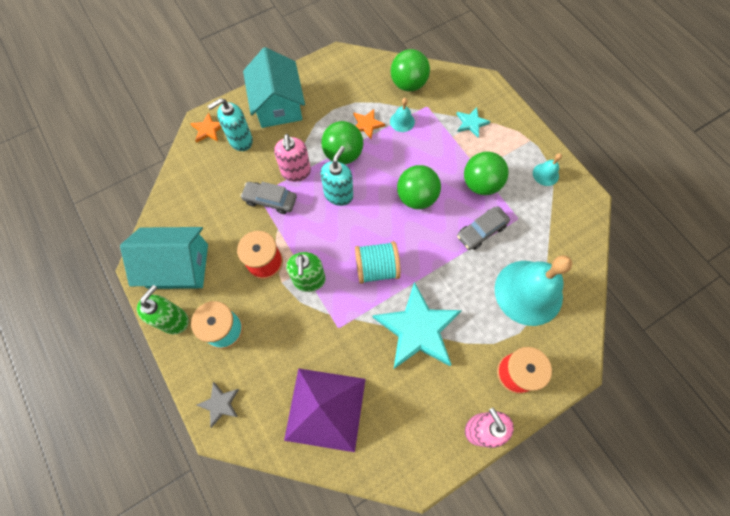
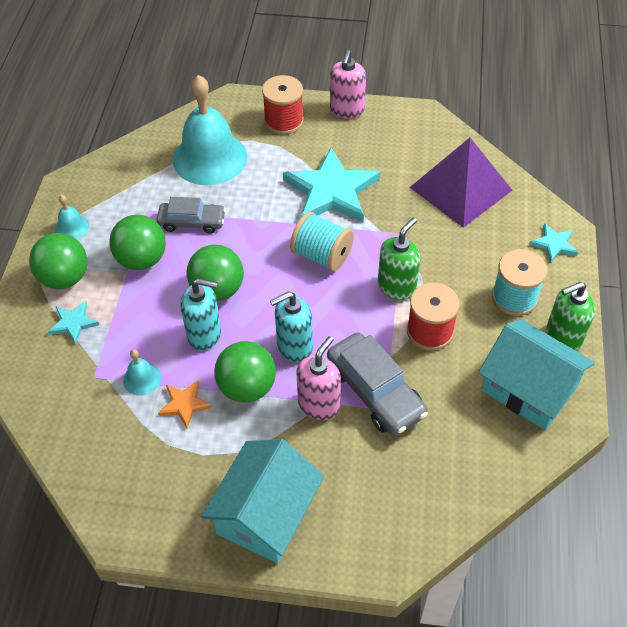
camera: 140 degrees left, 15 degrees down
(208, 129) = (386, 544): orange star -> none
(220, 404) = (554, 244): grey star -> turquoise star
(240, 140) = (354, 495): turquoise soap dispenser -> turquoise soap dispenser (205, 334)
(270, 200) = (375, 392): grey car -> grey car, size x1.52
(408, 84) = (81, 421): green ball -> green ball (65, 278)

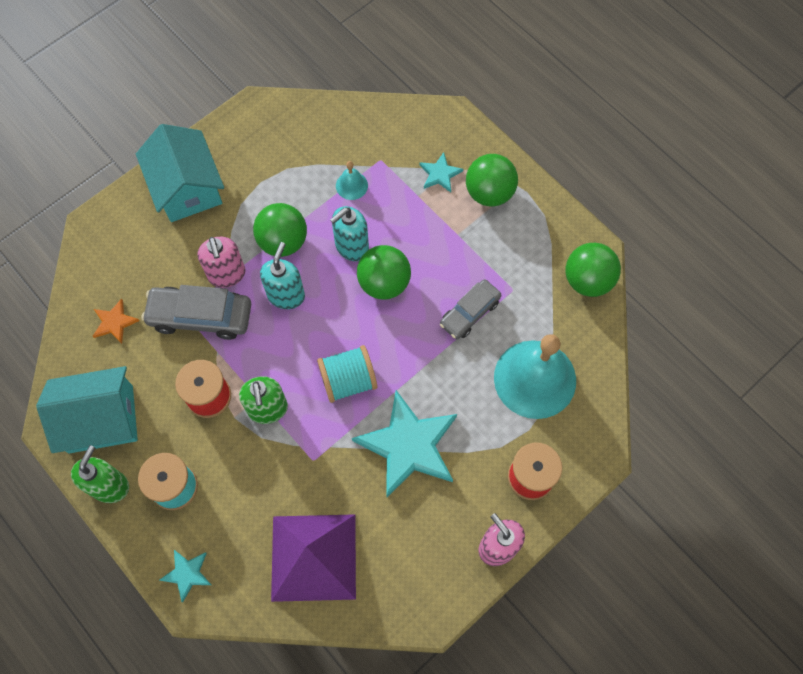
camera: 130 degrees right, 15 degrees up
(72, 227) = (540, 227): turquoise bell -> none
(142, 259) = (461, 253): green ball -> green ball (587, 280)
(184, 404) = (307, 197): orange star -> orange star (114, 322)

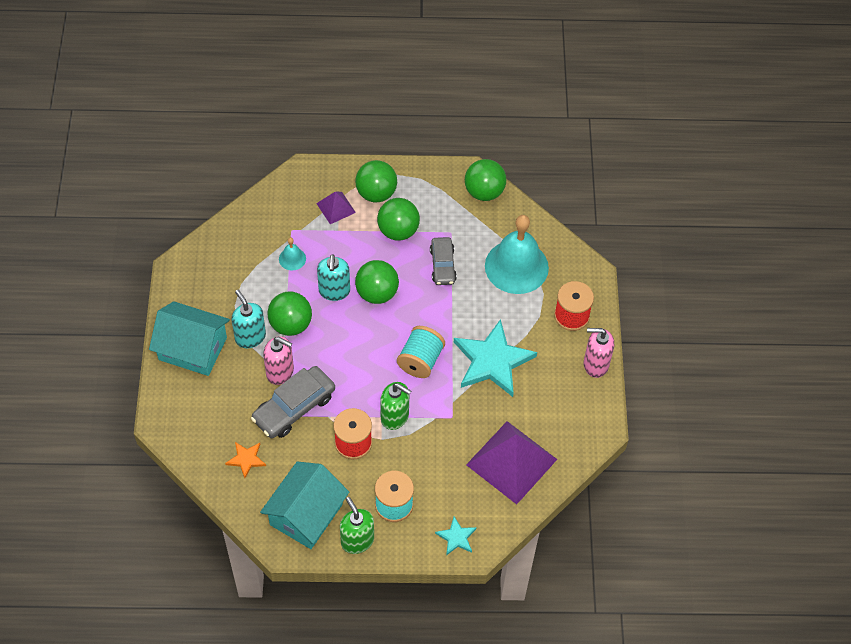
camera: 50 degrees left, 10 degrees down
(286, 295) = (329, 350): turquoise soap dispenser -> turquoise soap dispenser (250, 337)
(440, 174) = (336, 208): turquoise star -> purple pyramid
(468, 244) = (398, 231): none -> green ball

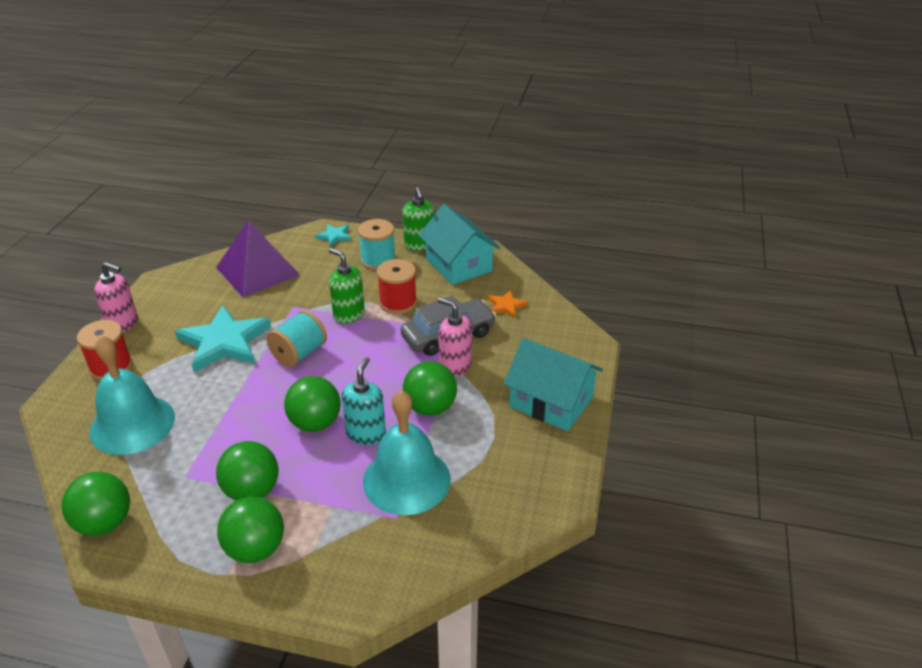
camera: 165 degrees left, 20 degrees down
(250, 337) = (481, 403): turquoise soap dispenser -> none
(292, 259) = (406, 480): turquoise bell -> turquoise bell, size x2.35
(306, 514) = (459, 265): turquoise house -> turquoise house turned 75 degrees counterclockwise
(336, 208) = (322, 538): purple pyramid -> none
(442, 265) = (219, 440): grey car -> none

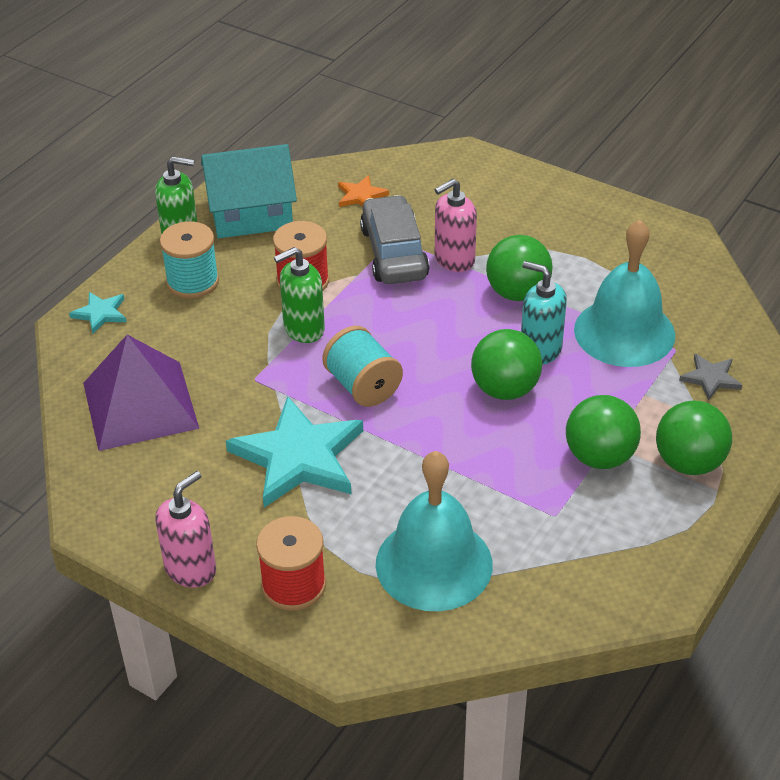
camera: 70 degrees left, 5 degrees up
(104, 523) = (609, 595): green ball -> none
(366, 548) = (710, 378): none -> grey star
(551, 402) = (546, 205): turquoise house -> none

